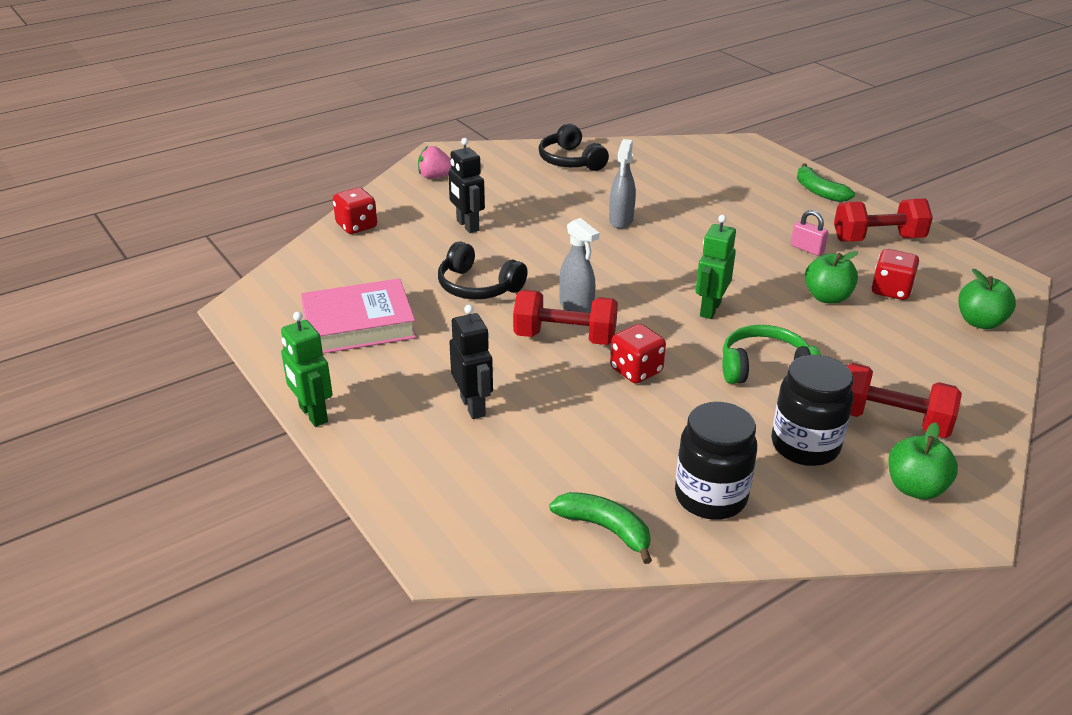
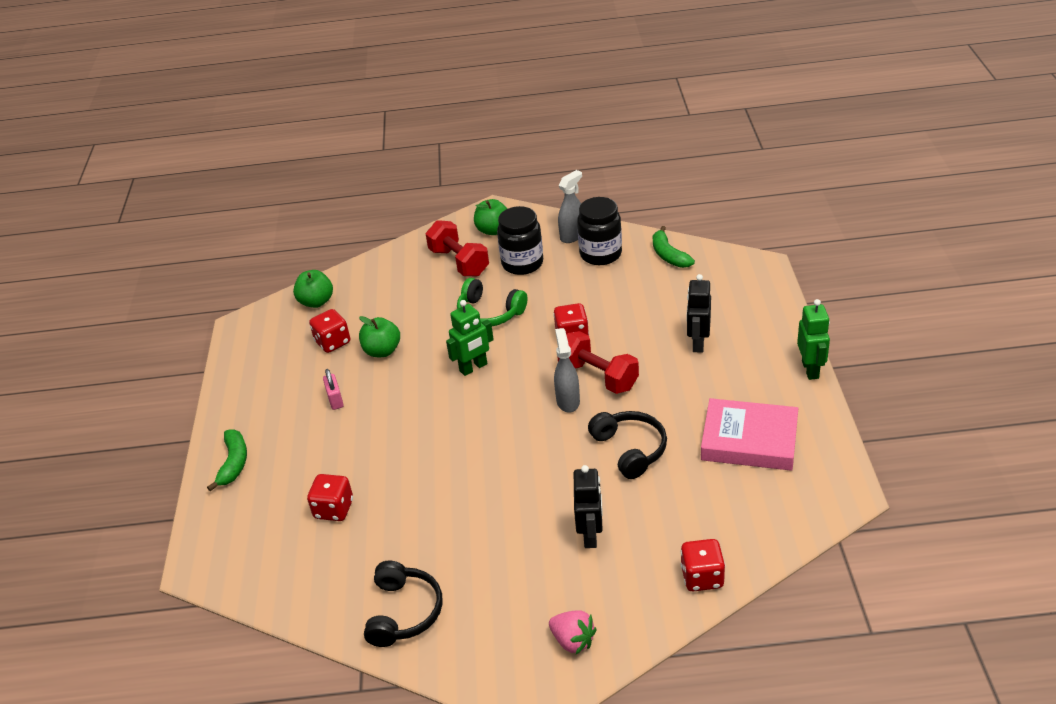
camera: 145 degrees left, 5 degrees up
(621, 221) = (444, 489): grey spray bottle -> grey spray bottle (572, 236)
(694, 189) = (334, 509): none -> red dice
(878, 239) = (271, 390): red dumbbell -> none

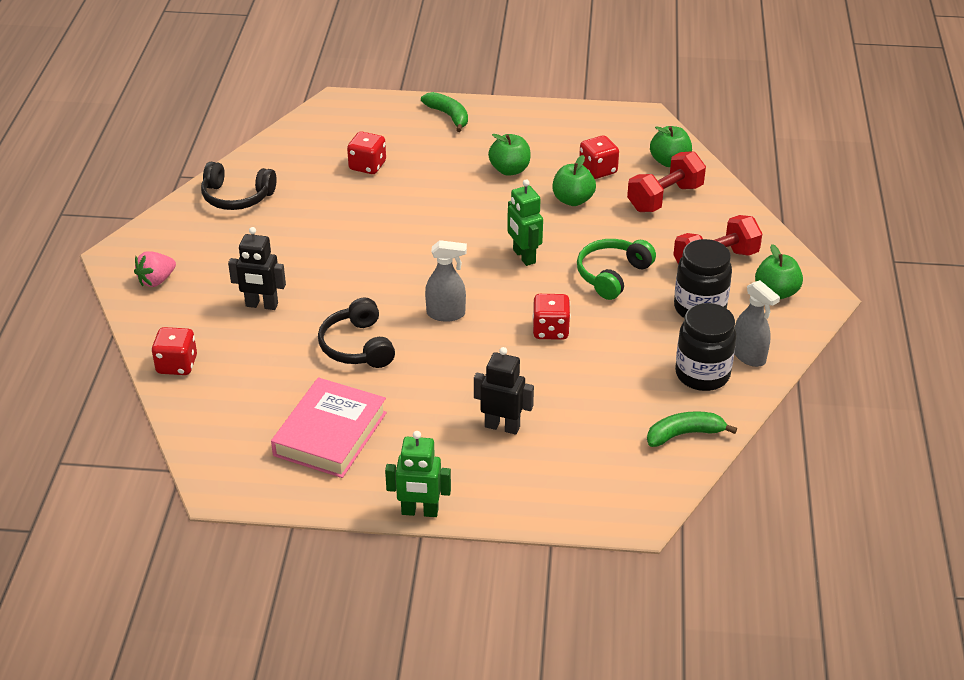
camera: 95 degrees right, 0 degrees up
(234, 463) = (448, 116): green banana -> green banana turned 135 degrees counterclockwise
(335, 400) = (509, 170): pink padlock -> green apple
(598, 376) = (475, 340): red dumbbell -> red dumbbell (665, 198)
(630, 449) = (357, 346): black headphones -> black headphones turned 90 degrees clockwise

